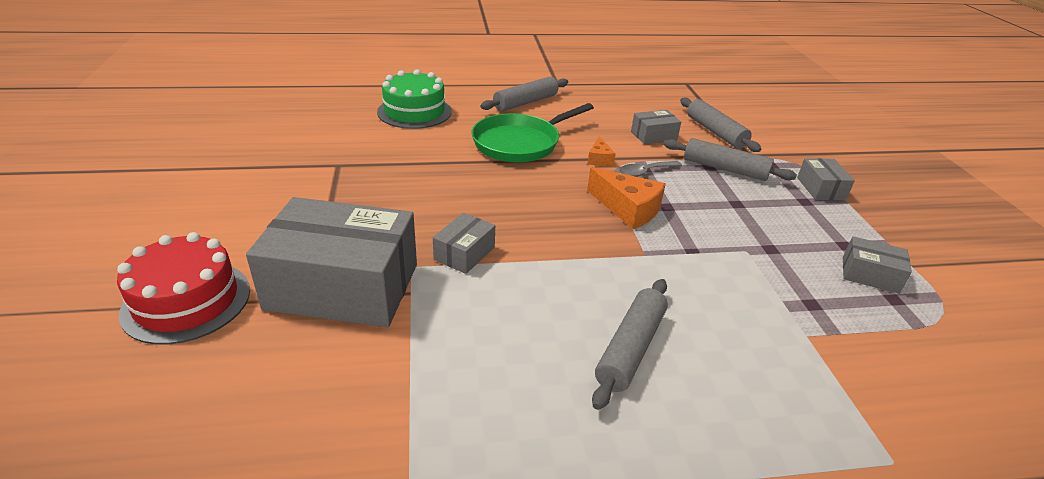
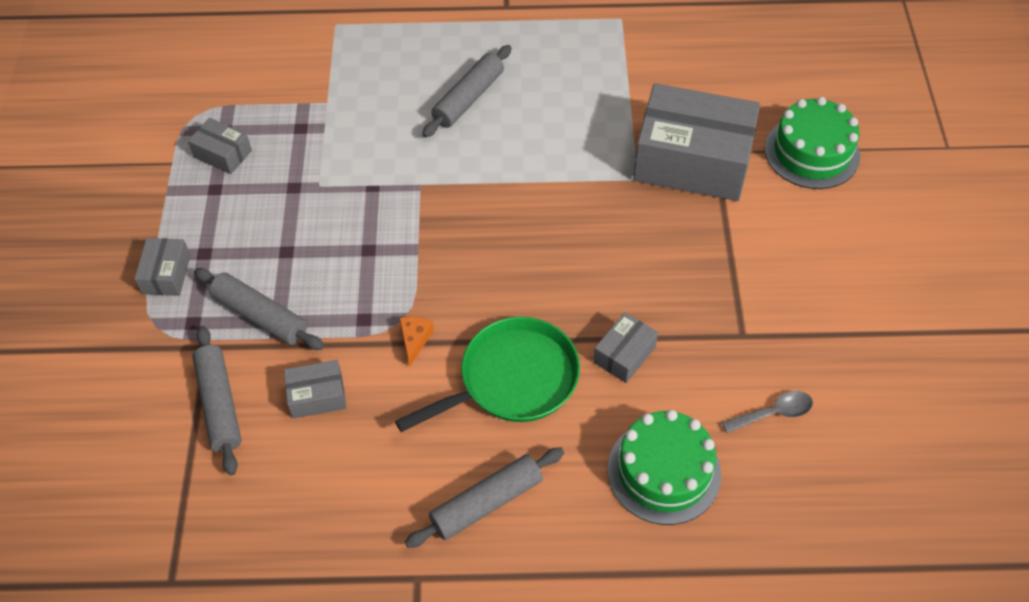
camera: 170 degrees left, 20 degrees up
(186, 301) = (812, 152): red cake -> green cake
(464, 253) = (590, 192): grey box -> grey box (624, 354)
(628, 209) = (413, 247): orange cheese -> none
(645, 172) = (366, 311): grey spoon -> grey spoon (773, 413)

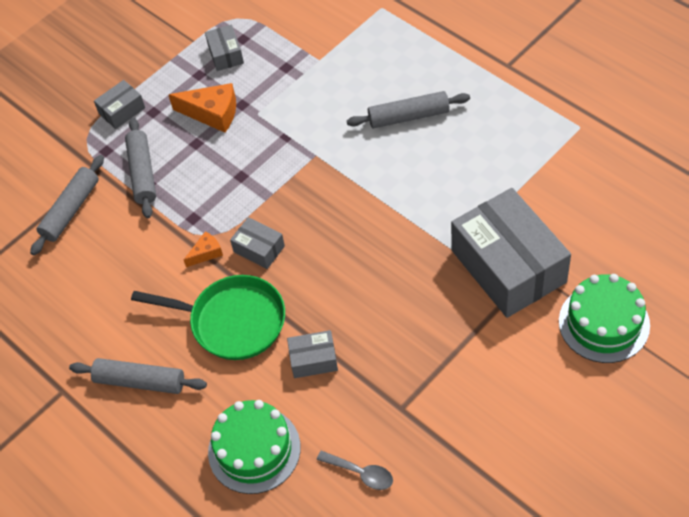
camera: 50 degrees right, 0 degrees up
(272, 214) = (212, 113): none -> orange cheese
(317, 396) = (122, 245): grey box -> grey box (259, 249)

